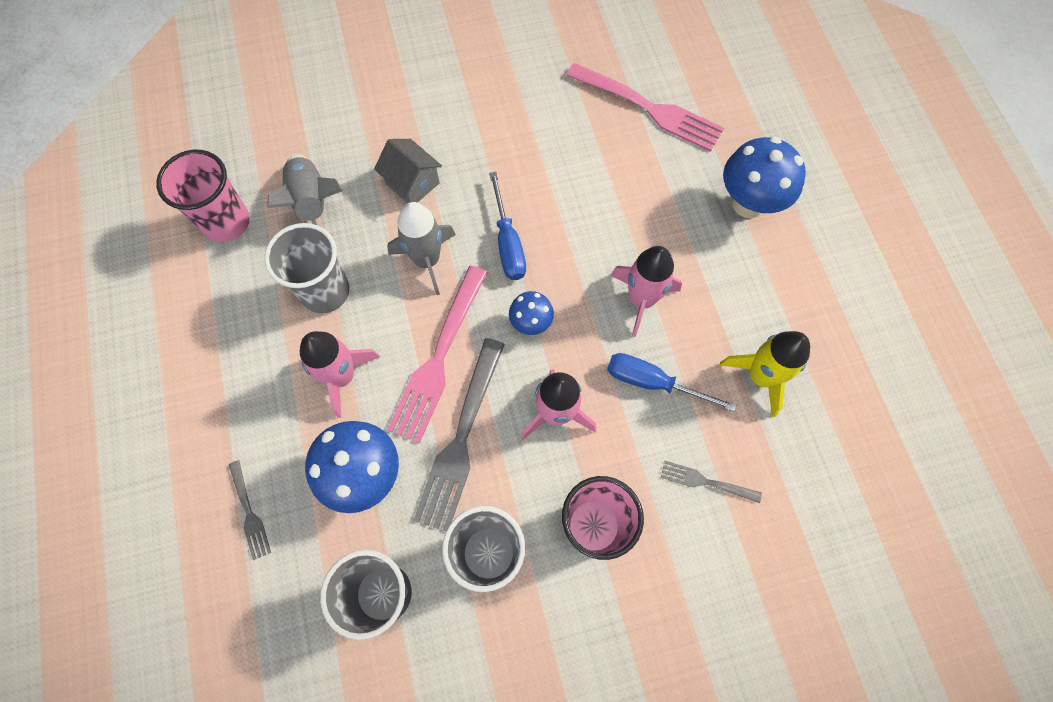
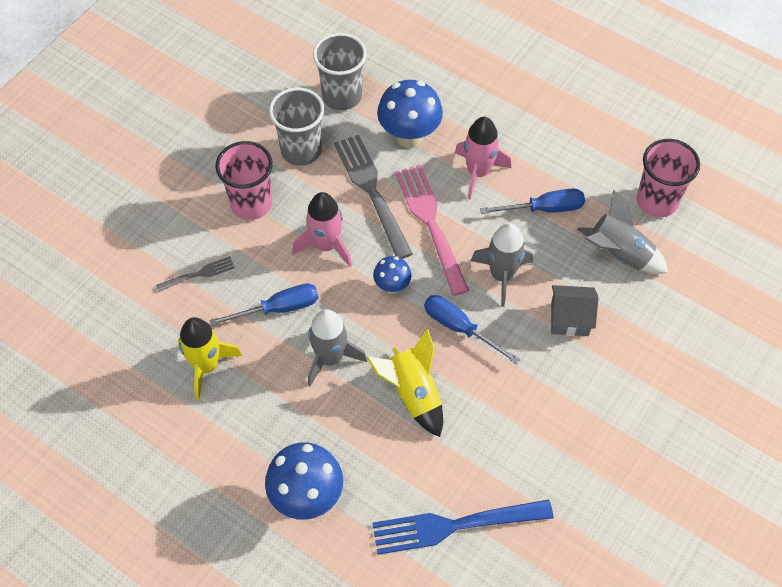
camera: 140 degrees right, 10 degrees down
(249, 512) = (453, 79): grey fork -> none
(325, 291) = (544, 208): grey cup -> blue screwdriver
(596, 219) = (413, 393): none -> yellow rocket
(641, 299) = (330, 358): pink rocket -> grey rocket
(648, 108) = (456, 525): pink fork -> blue fork

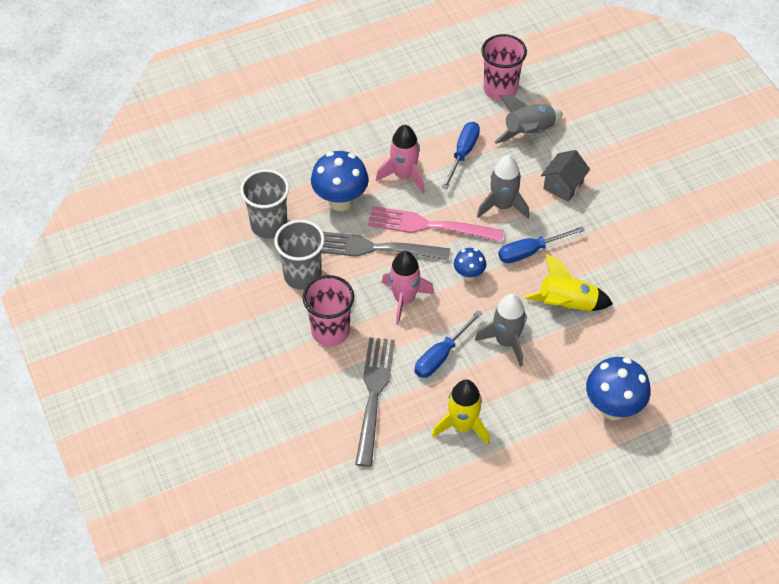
camera: 60 degrees left, 5 degrees down
(198, 274) = (374, 396): grey fork -> grey fork, size x2.03
(278, 308) = (441, 355): blue screwdriver -> blue screwdriver turned 150 degrees counterclockwise
(456, 525) = (683, 328): blue fork -> none

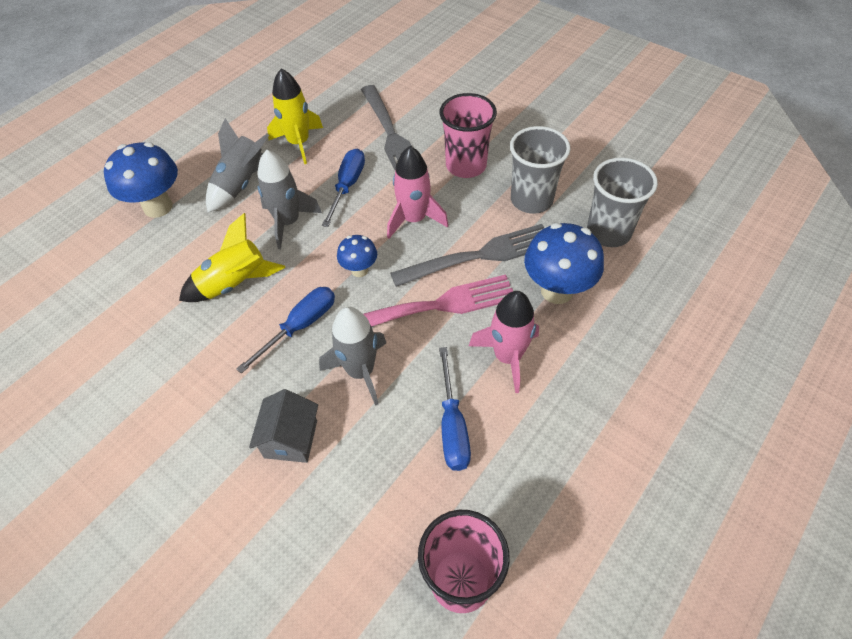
camera: 155 degrees right, 0 degrees up
(529, 132) = (376, 512): grey rocket -> grey rocket (241, 184)

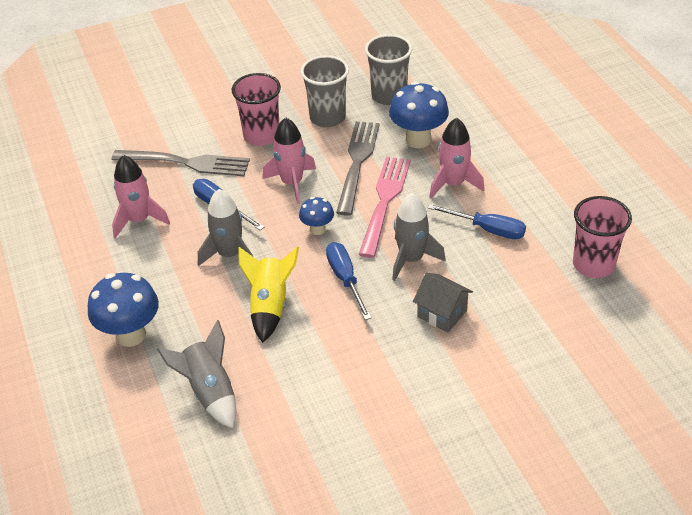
camera: 60 degrees left, 10 degrees down
(241, 184) = (155, 271): grey rocket -> grey rocket (209, 391)
(299, 143) = (139, 220): yellow rocket -> pink rocket

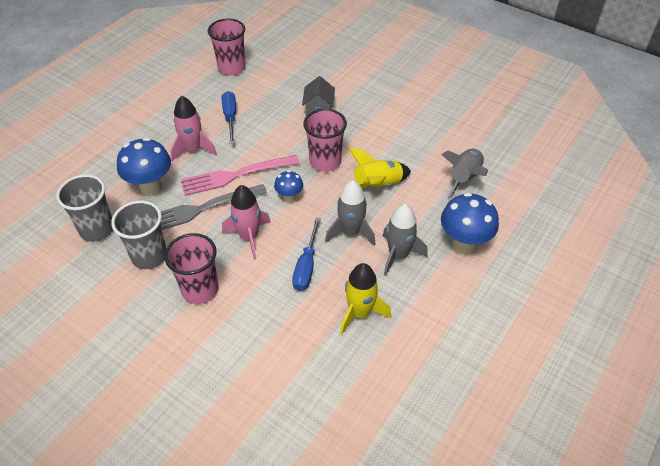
camera: 125 degrees left, 5 degrees up
(139, 220) = (360, 313): pink rocket -> yellow rocket
(185, 163) = (270, 325): grey fork -> none
(345, 279) = (325, 162): blue screwdriver -> pink cup
(411, 259) = (283, 140): grey rocket -> grey rocket (398, 255)

